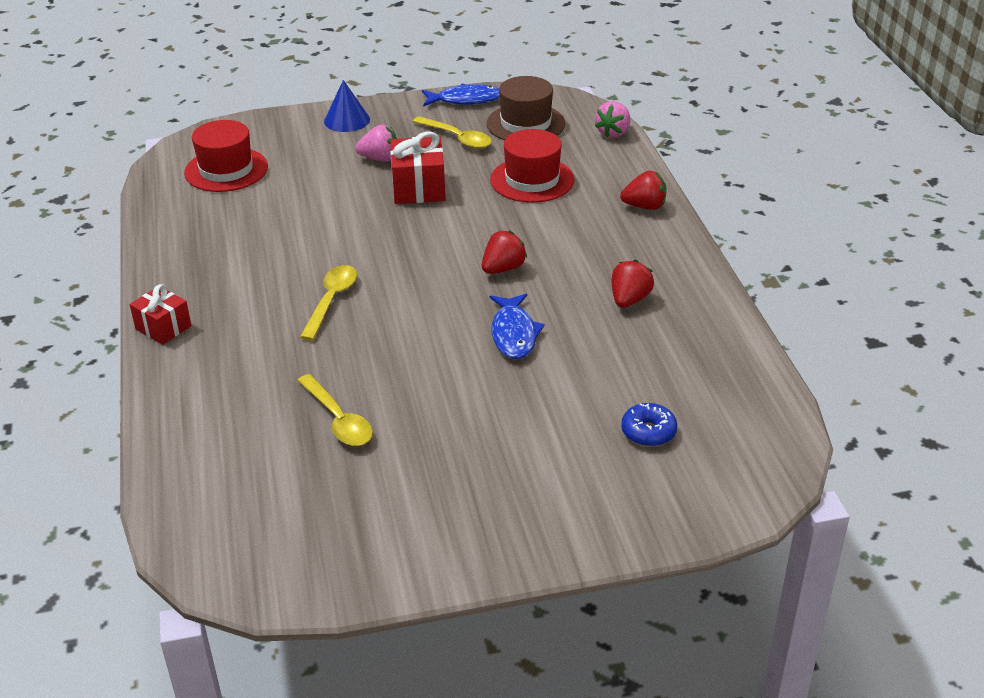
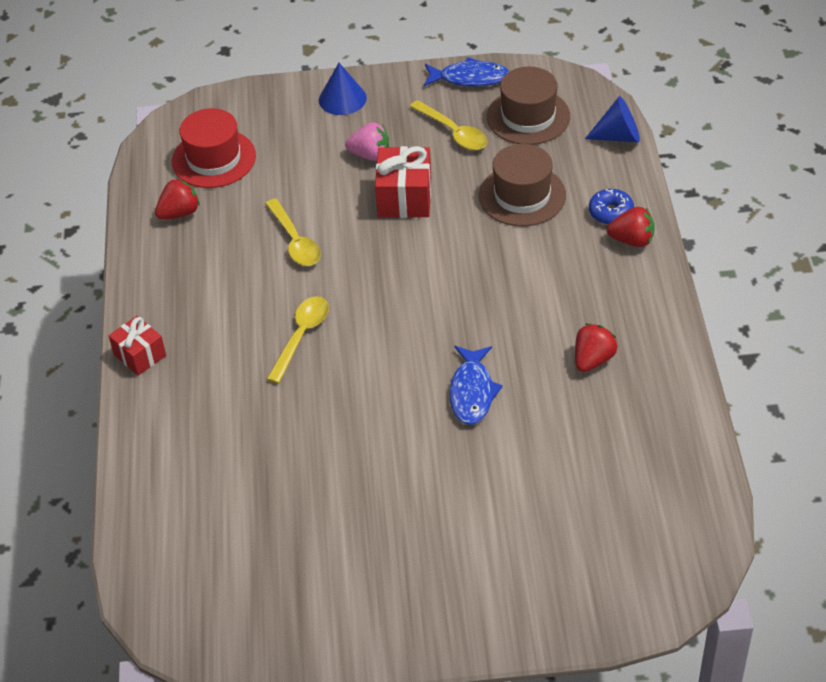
camera: 10 degrees right, 10 degrees up
(338, 419) = (293, 477): yellow spoon -> yellow spoon (295, 241)
(503, 269) = (474, 310): red strawberry -> red strawberry (179, 213)
(532, 180) = (522, 195): red hat -> brown hat
(613, 133) = (619, 136): pink strawberry -> blue cone
(648, 432) = (580, 519): blue donut -> blue donut (610, 212)

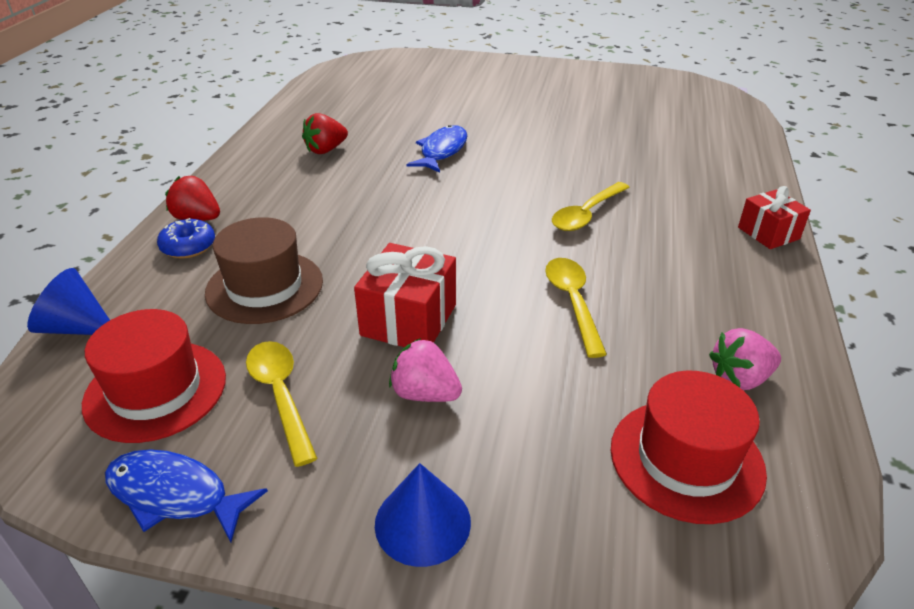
camera: 165 degrees left, 10 degrees down
(179, 213) = (739, 378): red strawberry -> pink strawberry
(528, 117) = (156, 390): brown hat -> red hat

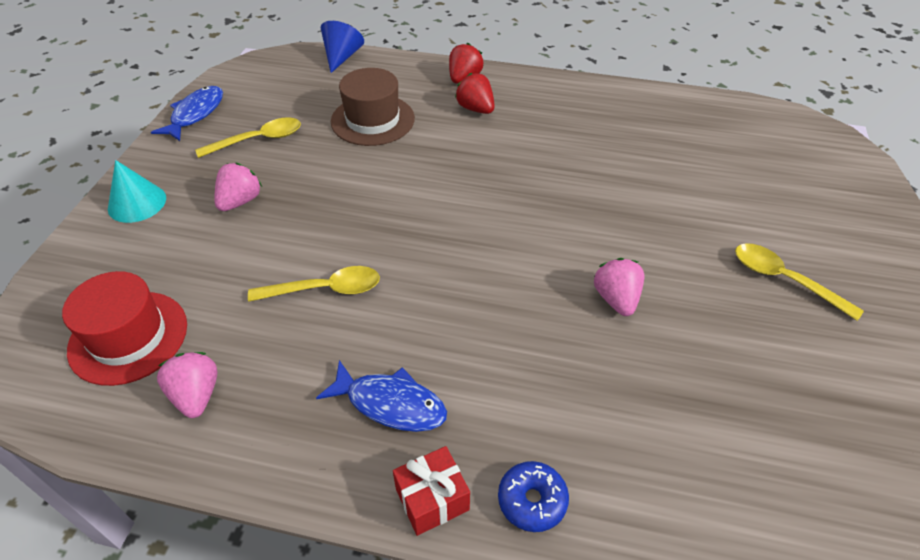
camera: 90 degrees right, 10 degrees up
(156, 390) = (277, 94): red hat -> none
(188, 247) = (426, 81): blue donut -> blue donut (532, 500)
(326, 150) = (588, 128): red strawberry -> red strawberry (475, 109)
(408, 320) = (321, 191): red gift -> none
(422, 522) = (137, 203): blue cone -> turquoise cone
(442, 151) = (602, 205): blue fish -> blue fish (390, 404)
(553, 153) = (616, 299): none -> pink strawberry
(586, 214) = (475, 316): yellow spoon -> yellow spoon (784, 280)

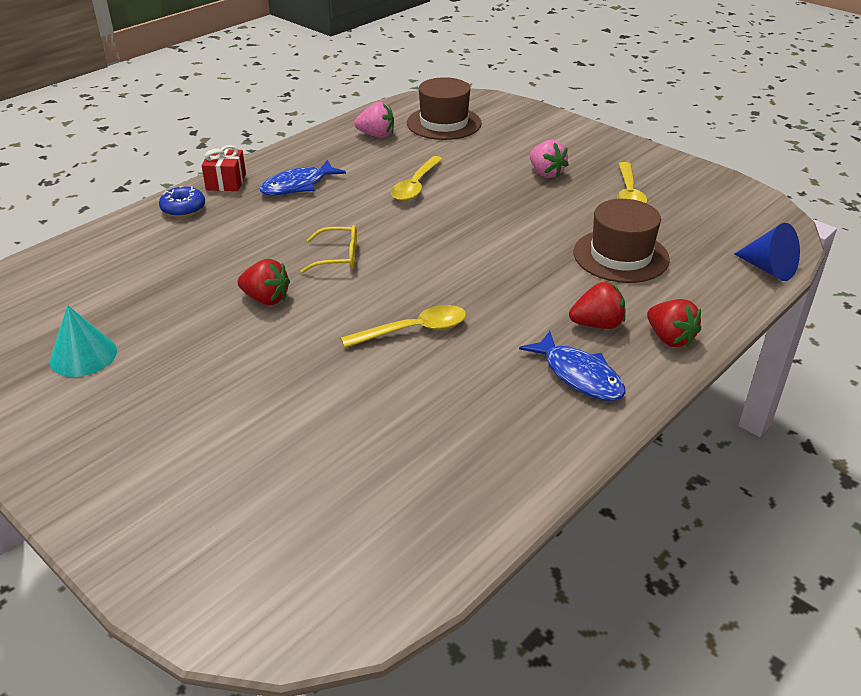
camera: 120 degrees right, 10 degrees down
(128, 337) = (444, 123): red hat -> brown hat
(137, 203) = (578, 138): turquoise cone -> turquoise cone (83, 355)
(195, 114) = (693, 174): blue fish -> blue fish (579, 375)
(509, 283) = (338, 257): none -> yellow glasses
(616, 299) = (266, 299): pink strawberry -> red strawberry
(784, 280) = (169, 404): yellow spoon -> yellow spoon (413, 330)

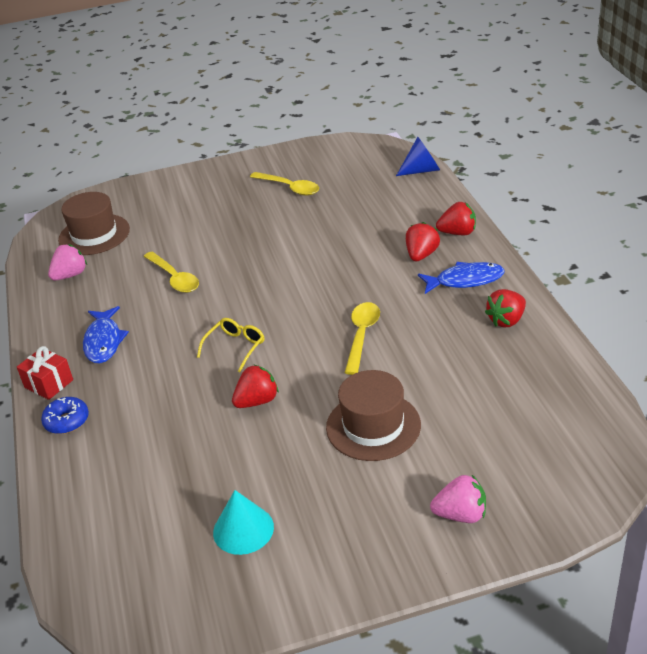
camera: 55 degrees left, 0 degrees up
(528, 436) = (506, 320): none -> red strawberry
(546, 173) = (225, 212): pink strawberry -> pink strawberry (461, 514)
(620, 256) = (357, 218): brown hat -> brown hat (373, 426)

